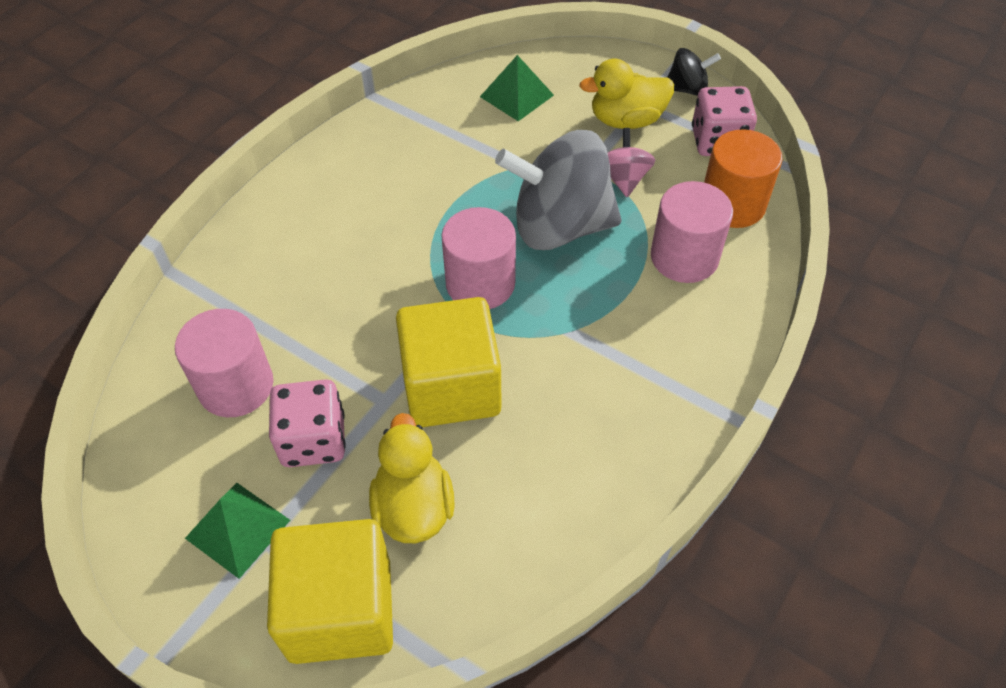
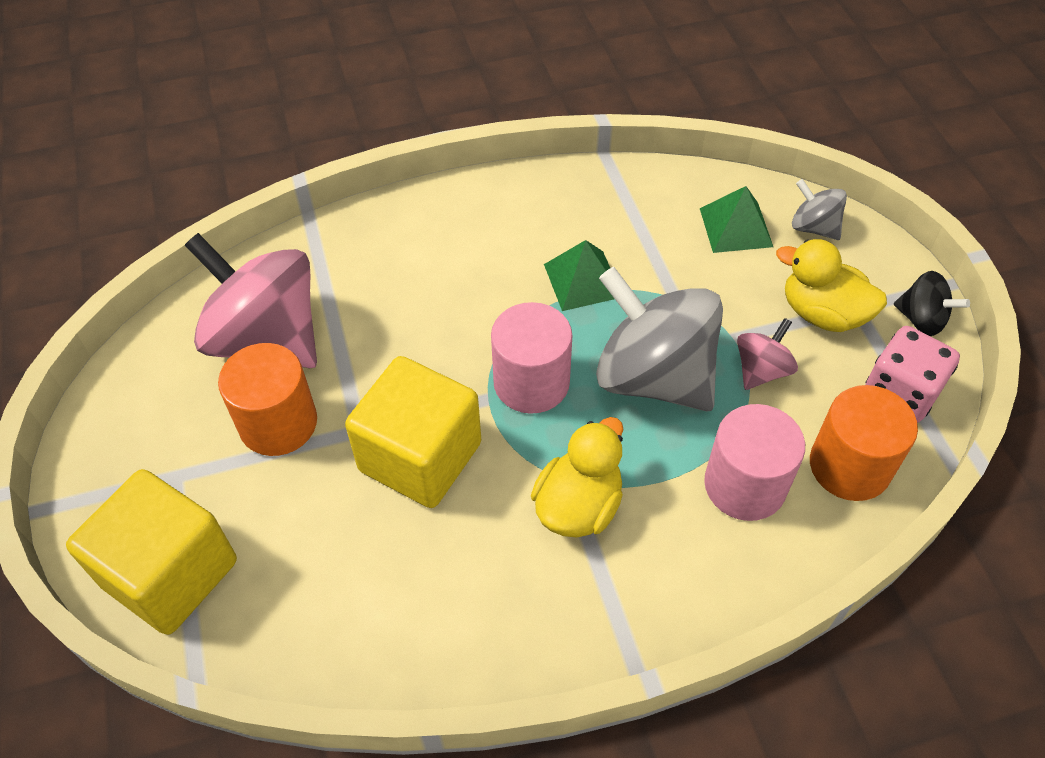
camera: 40 degrees right, 0 degrees up
(236, 386) = (267, 339): pink cylinder -> pink spinning top
(237, 529) = (165, 453): green pyramid -> green pyramid (583, 280)
(313, 440) = (278, 423): pink dice -> orange cylinder
(413, 507) = (296, 535): yellow duck -> yellow duck (578, 505)
(567, 68) = (813, 227): none -> grey spinning top

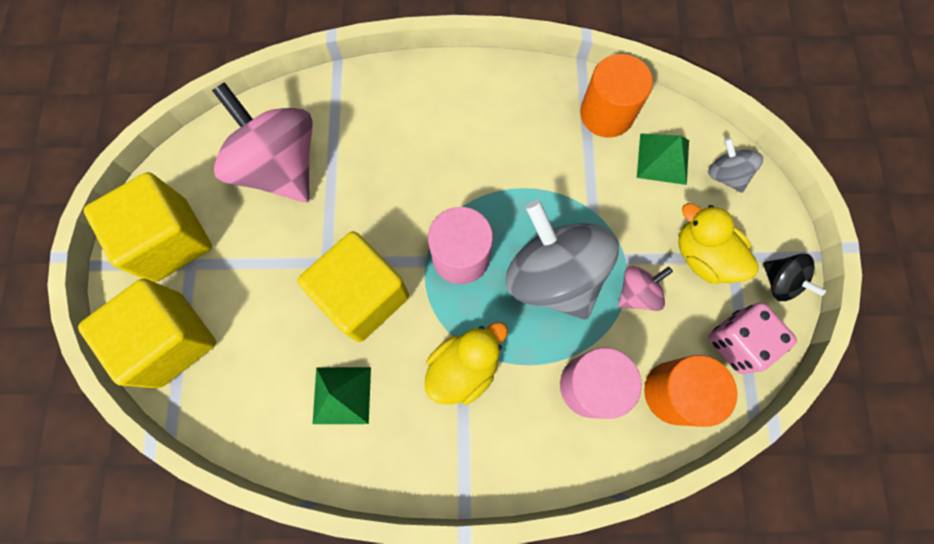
camera: 15 degrees right, 20 degrees up
(139, 455) = (170, 240): none -> yellow cube
(278, 423) = (271, 241): orange cylinder -> orange cylinder (606, 114)
(583, 280) = (527, 176): green pyramid -> green pyramid (342, 395)

